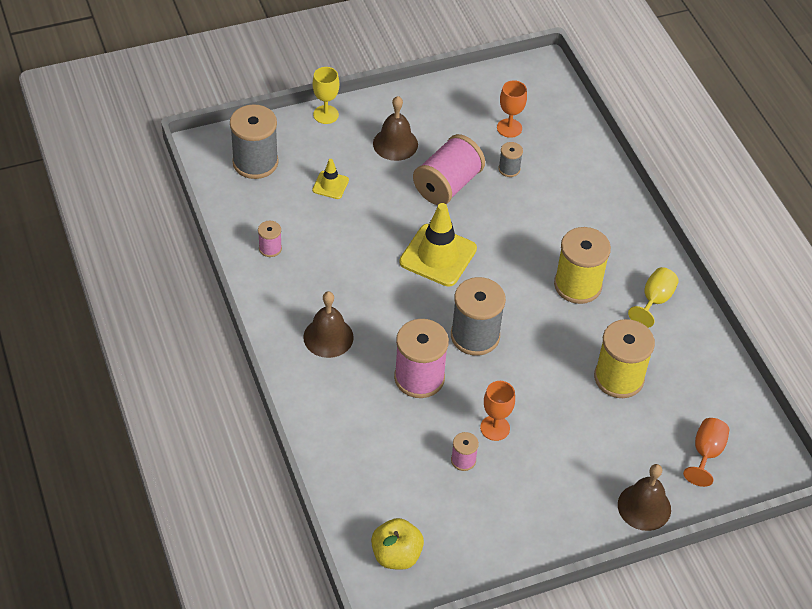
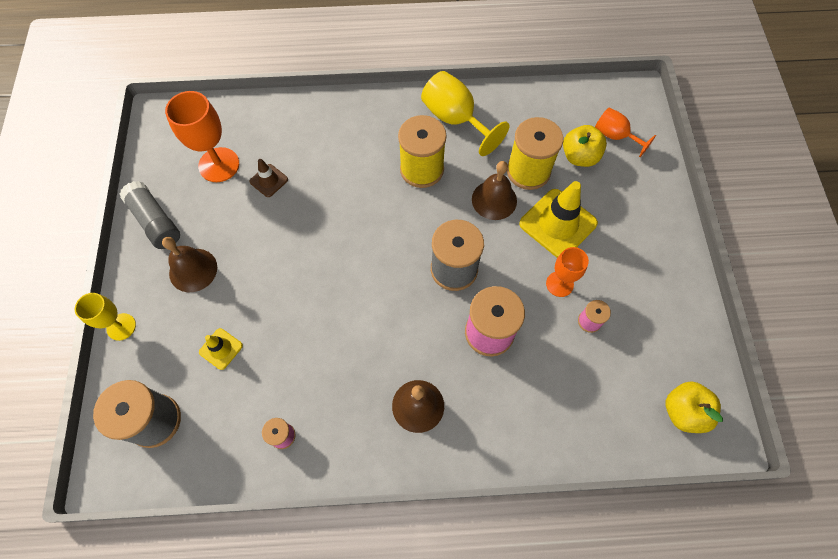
camera: 70 degrees left, 15 degrees up
(431, 103) = (155, 221): none -> grey glue stick
(438, 255) = (349, 273): yellow traffic cone -> yellow traffic cone (558, 223)
(447, 185) = (266, 238): pink spool -> none
(509, 128) = (219, 165): orange goblet -> orange goblet, size x1.61
(509, 169) = (269, 180): grey spool -> brown traffic cone
(644, 507) = (659, 196): brown bell -> brown bell (494, 200)
(654, 300) = (455, 119): yellow goblet -> yellow goblet, size x1.61
(660, 423) = (579, 157): none -> yellow apple

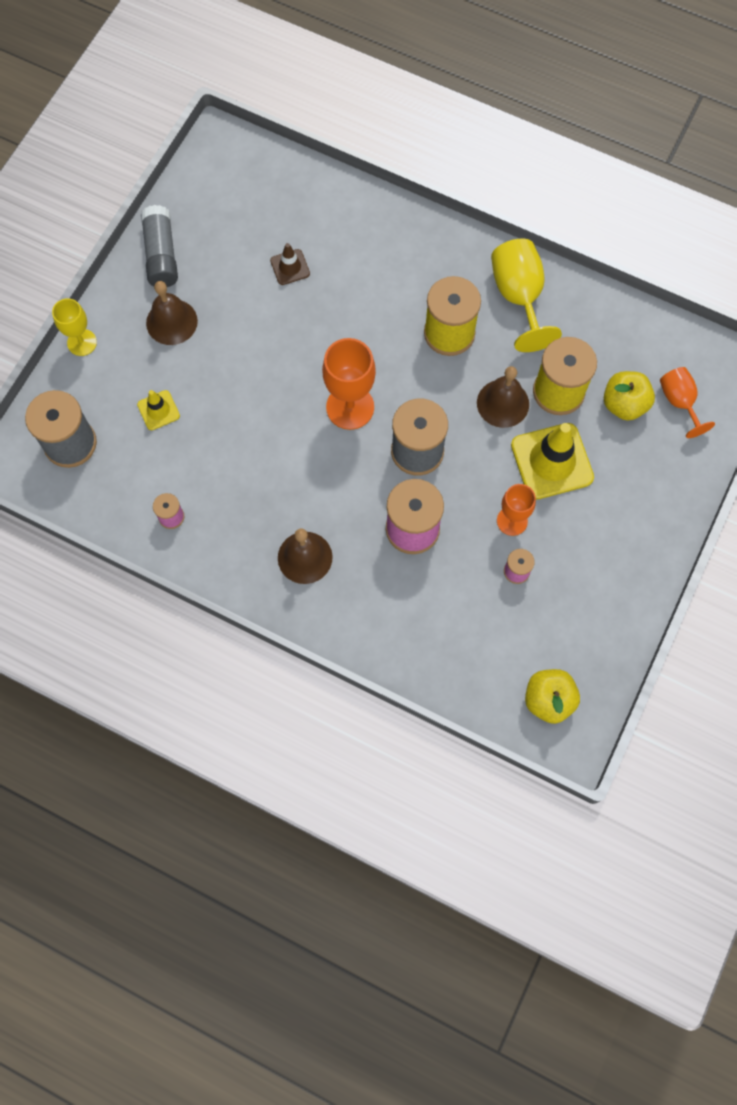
camera: 30 degrees right, 5 degrees up
(219, 165) = (250, 225): orange goblet -> orange goblet (350, 407)

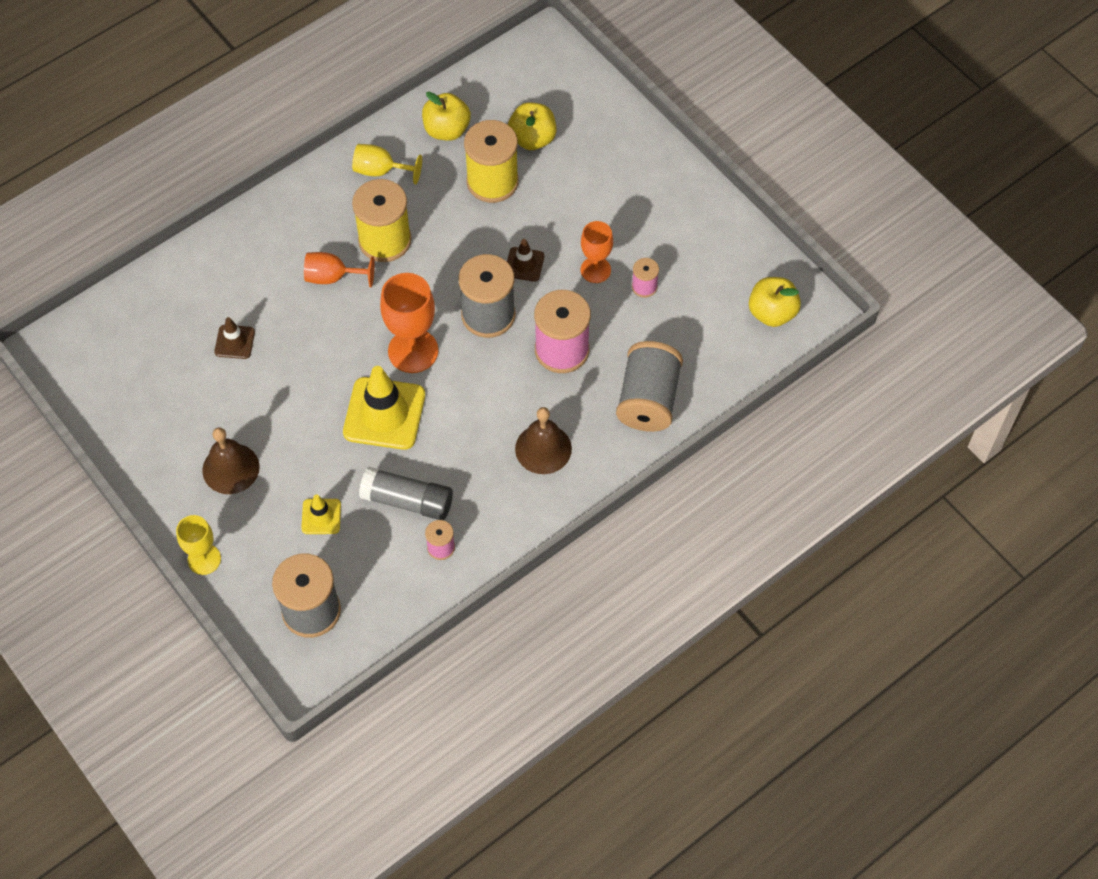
camera: 65 degrees left, 10 degrees down
(161, 255) = (149, 449): grey glue stick -> grey glue stick (407, 501)
(398, 626) = (648, 400): none -> grey spool
(485, 458) = (524, 264): none -> brown traffic cone
(503, 403) = (479, 228): brown bell -> none
(519, 296) = (380, 171): yellow goblet -> yellow goblet, size x0.62
(552, 461) = (556, 216): yellow traffic cone -> yellow traffic cone (384, 413)
(592, 329) = (446, 130): none -> yellow apple
(679, 402) = (553, 98): orange goblet -> orange goblet (332, 277)

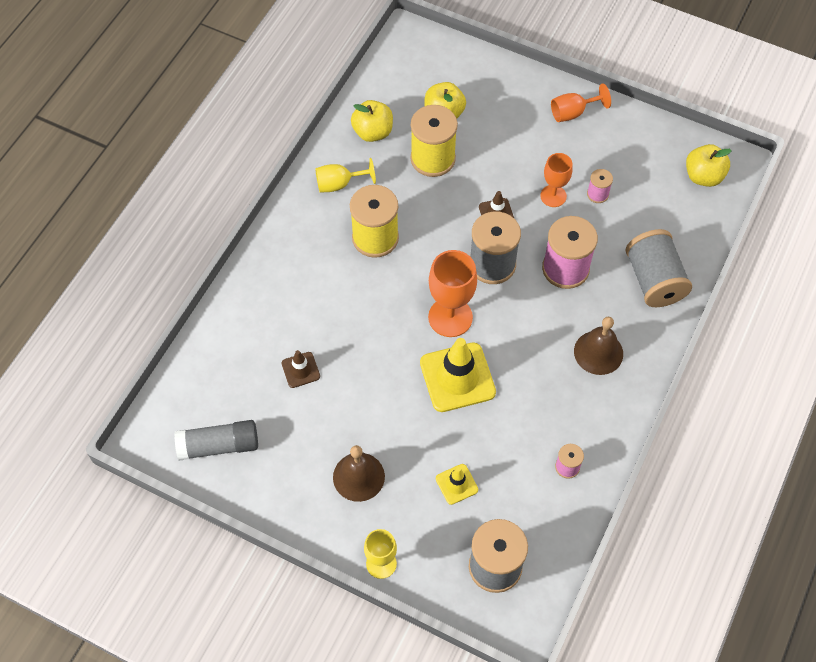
camera: 25 degrees left, 0 degrees up
(332, 277) = (350, 284): orange goblet -> orange goblet (573, 113)
(407, 501) = (518, 440): grey glue stick -> grey glue stick (219, 446)

